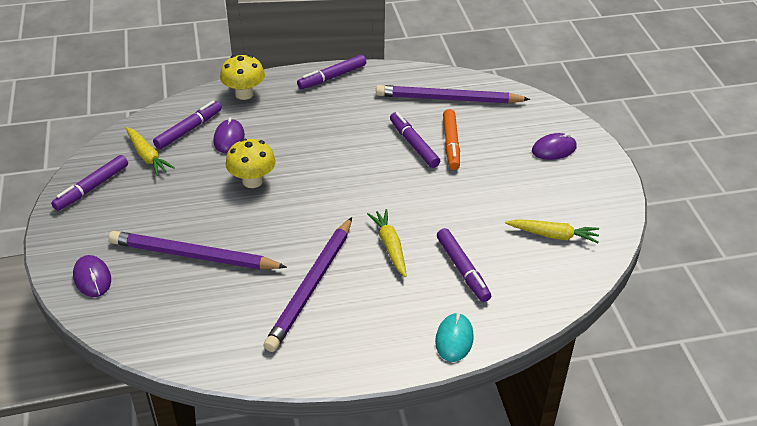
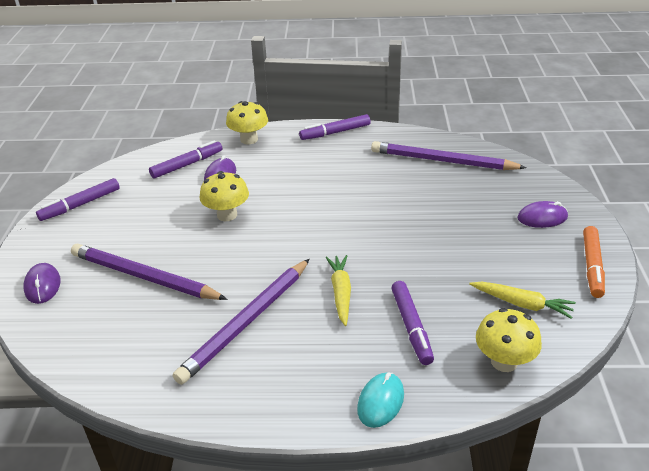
camera: 15 degrees right, 5 degrees down
(147, 156) = (141, 183): yellow carrot -> none
(414, 144) = (395, 198): purple marker -> none
(451, 144) = (433, 202): orange marker -> orange marker (592, 266)
(549, 289) = (504, 362): none -> yellow mushroom

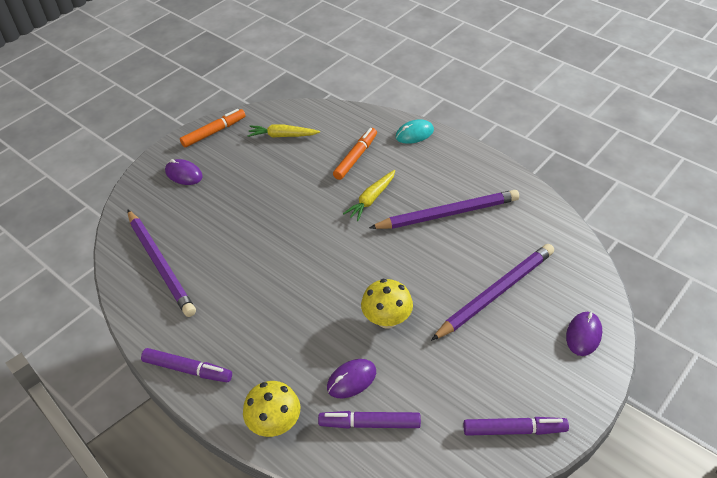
camera: 140 degrees left, 10 degrees up
(144, 277) = (495, 293): purple pencil -> purple pencil turned 105 degrees counterclockwise
(411, 327) = (356, 157): purple marker -> orange marker
(504, 362) = (333, 118): yellow mushroom -> none
(522, 304) = (282, 136): yellow carrot -> yellow carrot turned 60 degrees counterclockwise

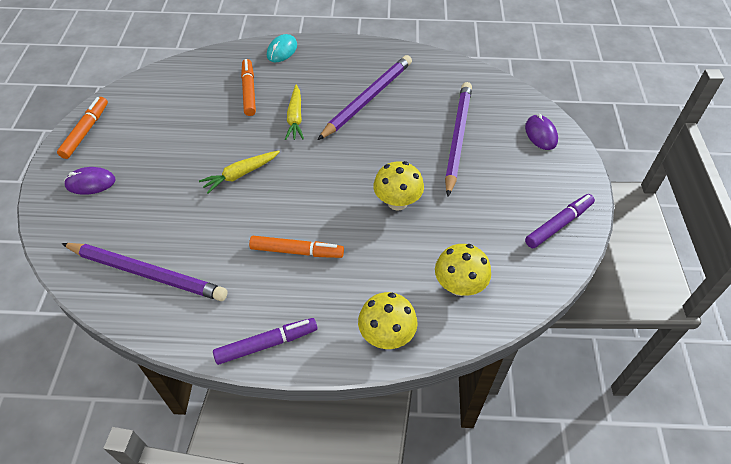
camera: 40 degrees left, 5 degrees up
(272, 312) = (297, 251): none -> orange marker
(282, 136) = (161, 104): yellow carrot -> yellow carrot (240, 174)
(351, 380) = (414, 263): purple mouse -> none
(370, 423) = (459, 286): purple marker -> yellow mushroom

